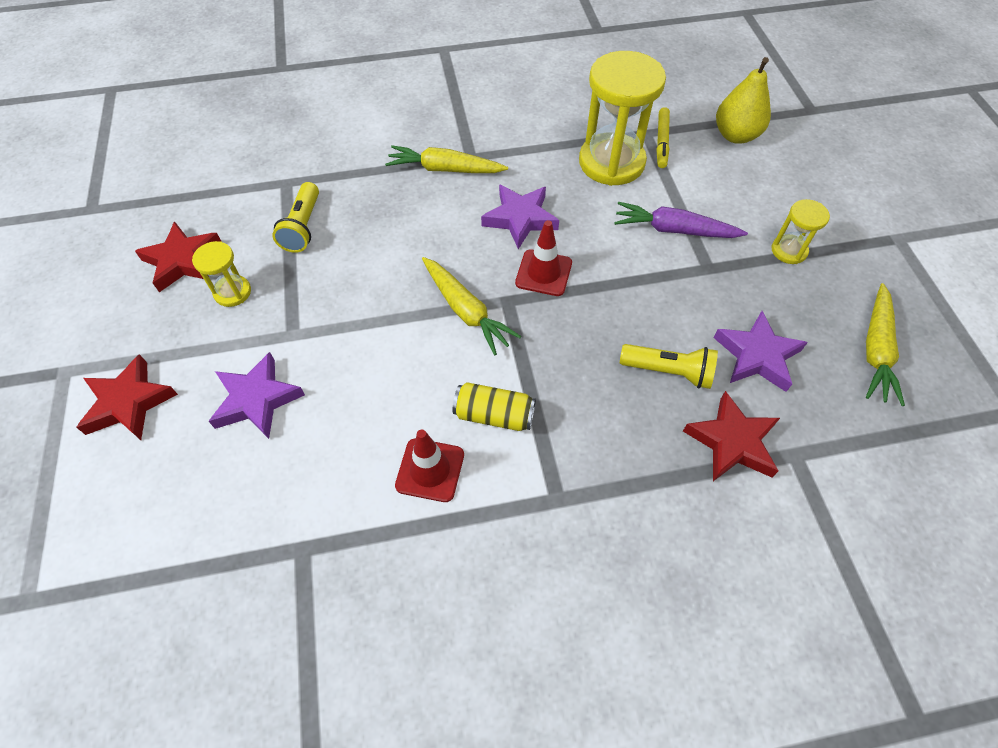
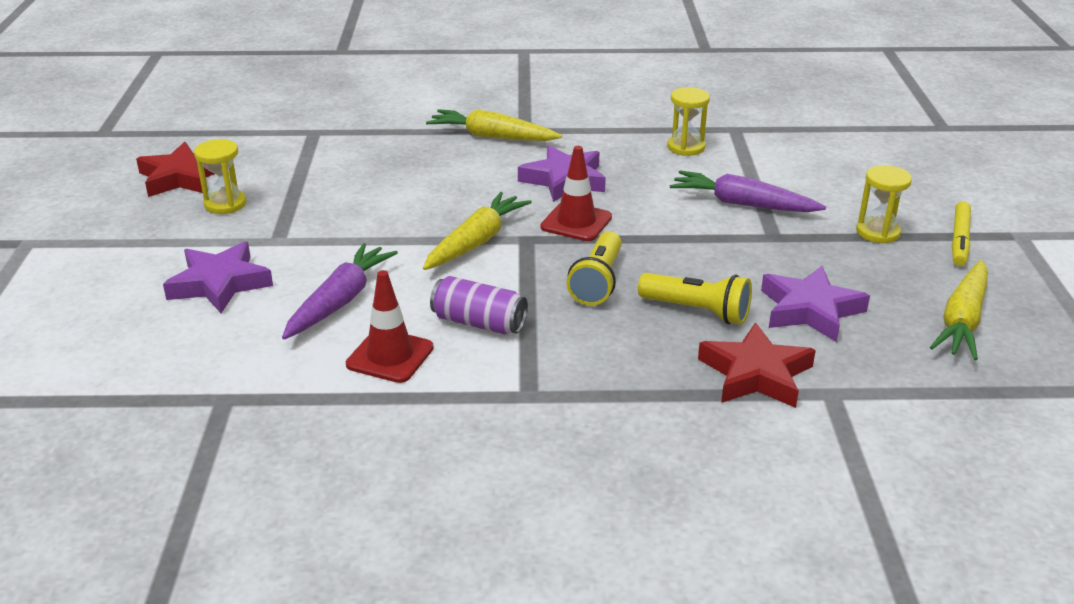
camera: 10 degrees right, 25 degrees down
(129, 402) = (84, 271): red star -> none
(303, 227) = (319, 165): yellow flashlight -> yellow flashlight (597, 282)
(369, 406) = (340, 301): none -> purple carrot
(466, 311) = (476, 242): yellow carrot -> yellow carrot turned 120 degrees counterclockwise
(494, 415) = (479, 323): yellow can -> purple can
(611, 162) = (686, 147): yellow hourglass -> yellow hourglass, size x0.49
(662, 142) = (751, 137): yellow marker -> yellow marker (959, 240)
(735, 135) = (842, 139): yellow pear -> none

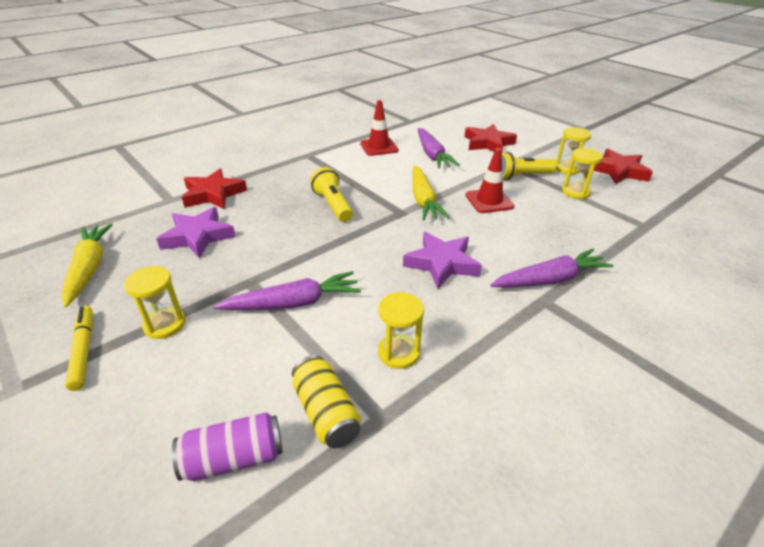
camera: 140 degrees right, 5 degrees up
(220, 283) = (488, 143): purple star -> red star
(291, 179) = (576, 192): none -> yellow hourglass
(479, 323) = (363, 168): purple can -> purple can (234, 458)
(492, 137) = (550, 280): yellow carrot -> purple carrot
(576, 222) = (389, 234): red traffic cone -> red traffic cone (489, 201)
(697, 311) = (264, 211): yellow flashlight -> yellow flashlight (521, 176)
(770, 142) = (326, 412): none -> yellow can

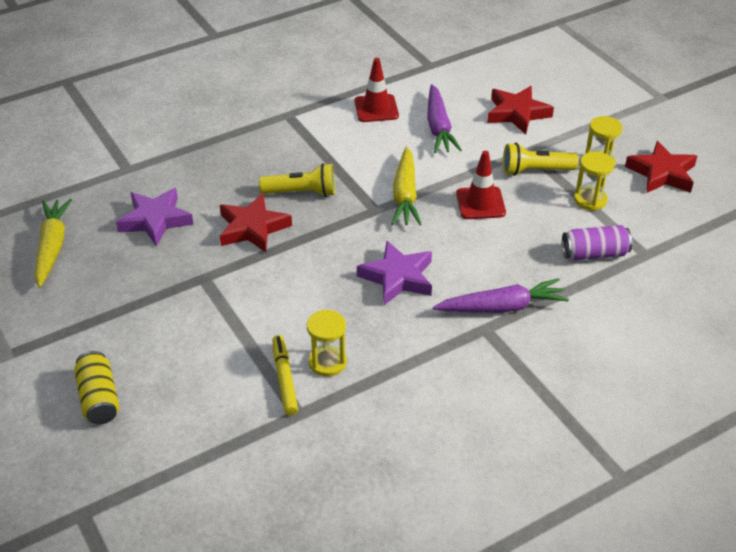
camera: 10 degrees right, 5 degrees up
(83, 350) = (56, 329): yellow marker -> yellow marker (284, 379)
(164, 324) = (124, 313): yellow hourglass -> none
(213, 194) = (173, 165): red star -> red star (253, 228)
(234, 458) = (177, 428): purple can -> purple can (594, 254)
(293, 303) = (242, 304): purple carrot -> none
(326, 412) = (254, 404): yellow can -> yellow can (99, 398)
(333, 205) = (302, 193): yellow flashlight -> yellow flashlight turned 105 degrees clockwise

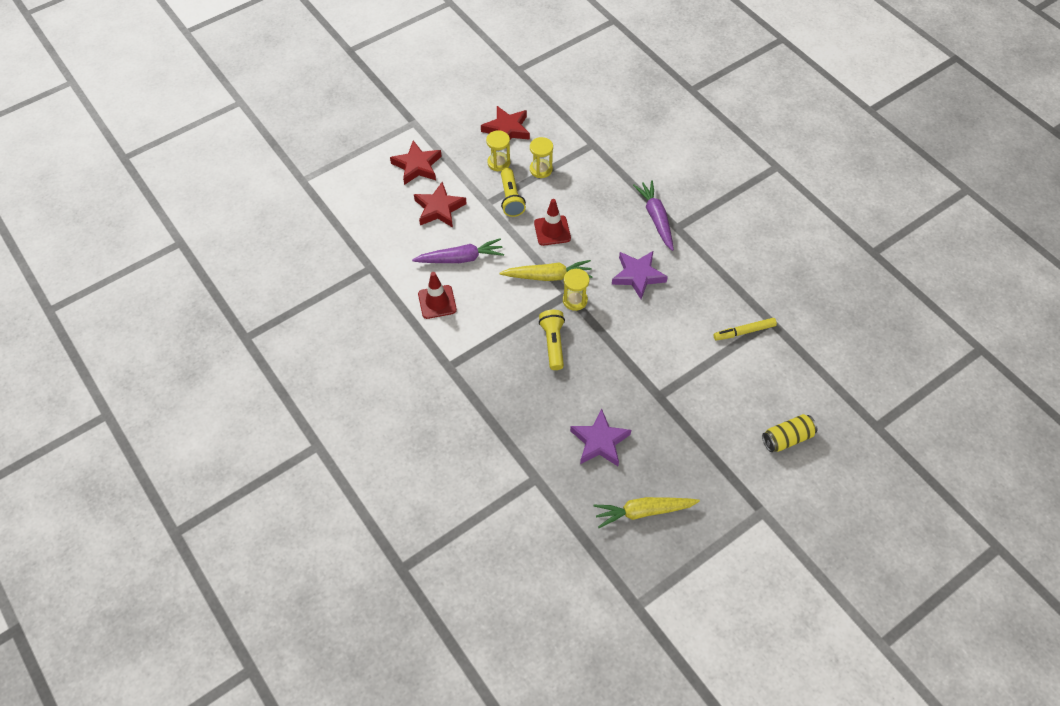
camera: 95 degrees left, 15 degrees up
(253, 228) = (599, 371): red star -> red star (417, 166)
(327, 362) = (724, 309): yellow hourglass -> yellow hourglass (575, 300)
(594, 254) = (597, 170): purple can -> none

